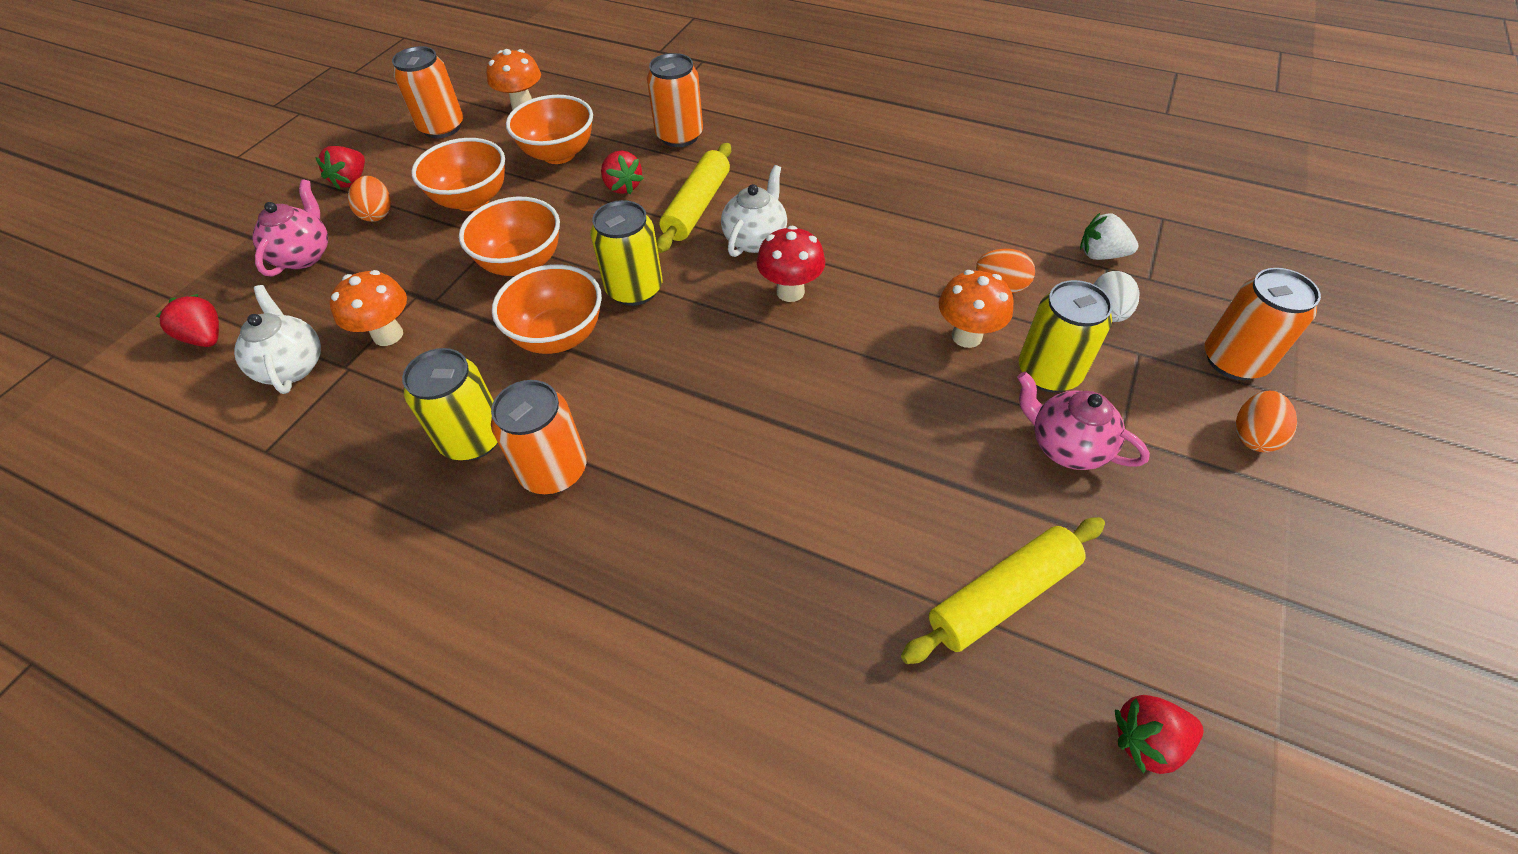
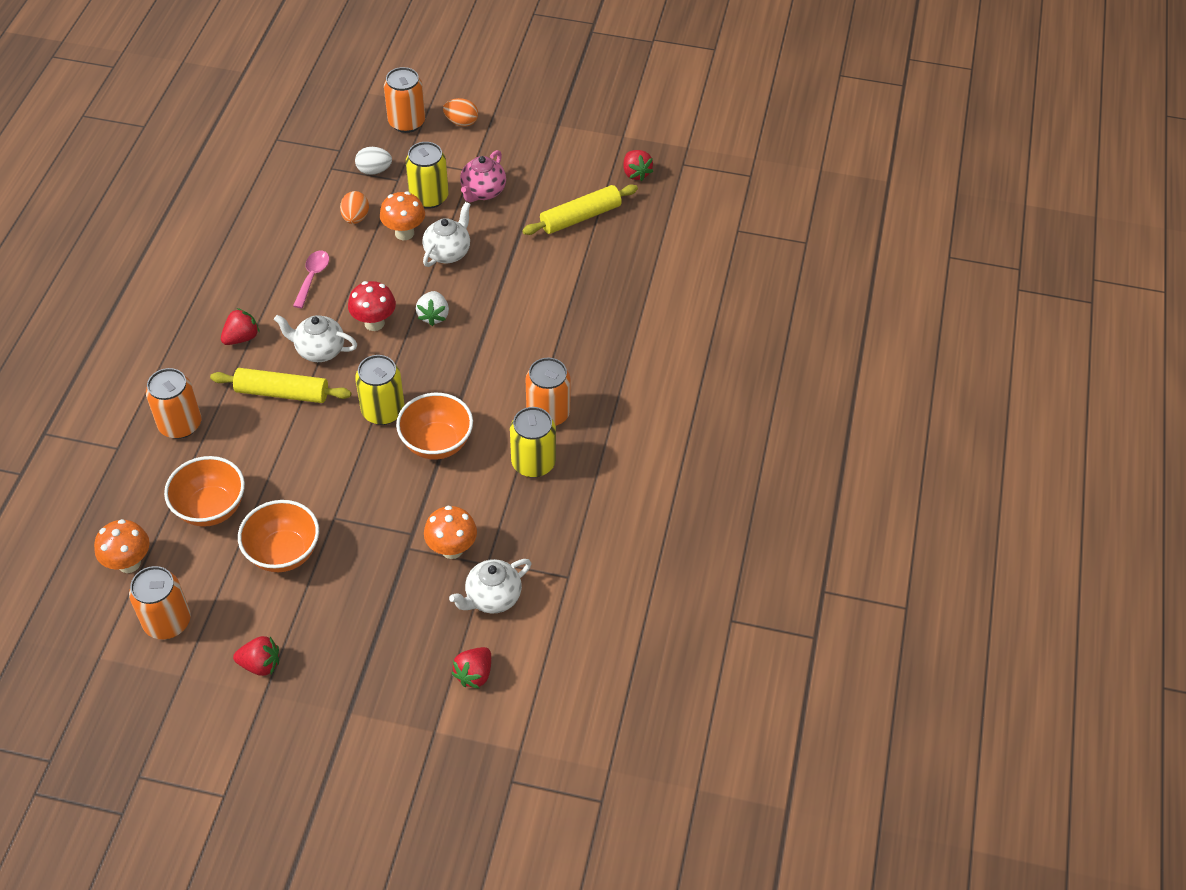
camera: 105 degrees left, 0 degrees up
(304, 255) = (370, 652): pink teapot -> none
(377, 214) = (309, 619): orange egg -> none
(522, 263) = (362, 489): orange bowl -> none
(622, 186) = (258, 448): red strawberry -> red strawberry (241, 338)
(885, 239) = (312, 277): none -> pink spoon
(921, 384) = (448, 252): none -> white teapot
(1002, 596) = (580, 217): yellow rolling pin -> yellow rolling pin turned 75 degrees counterclockwise
(1101, 255) = (318, 170): white strawberry -> white strawberry (433, 316)

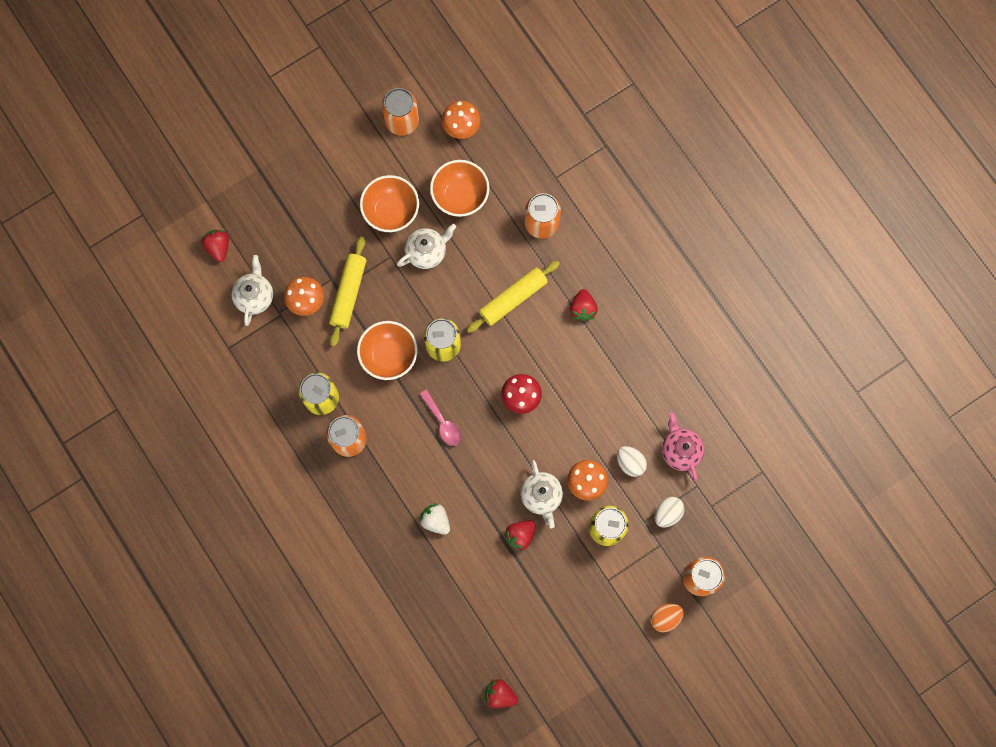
camera: 135 degrees right, 25 degrees up
(260, 664) = (329, 147): red strawberry -> red strawberry (520, 535)
(312, 277) = (598, 391): pink spoon -> pink spoon (442, 422)
(319, 350) = (528, 346): white teapot -> white teapot (427, 252)
(355, 218) = (630, 463): orange egg -> white egg
(433, 316) = (493, 439): white strawberry -> white strawberry (435, 520)
(483, 192) = (578, 570): pink teapot -> pink teapot (680, 450)
(580, 217) = (493, 614): yellow rolling pin -> yellow rolling pin (348, 293)

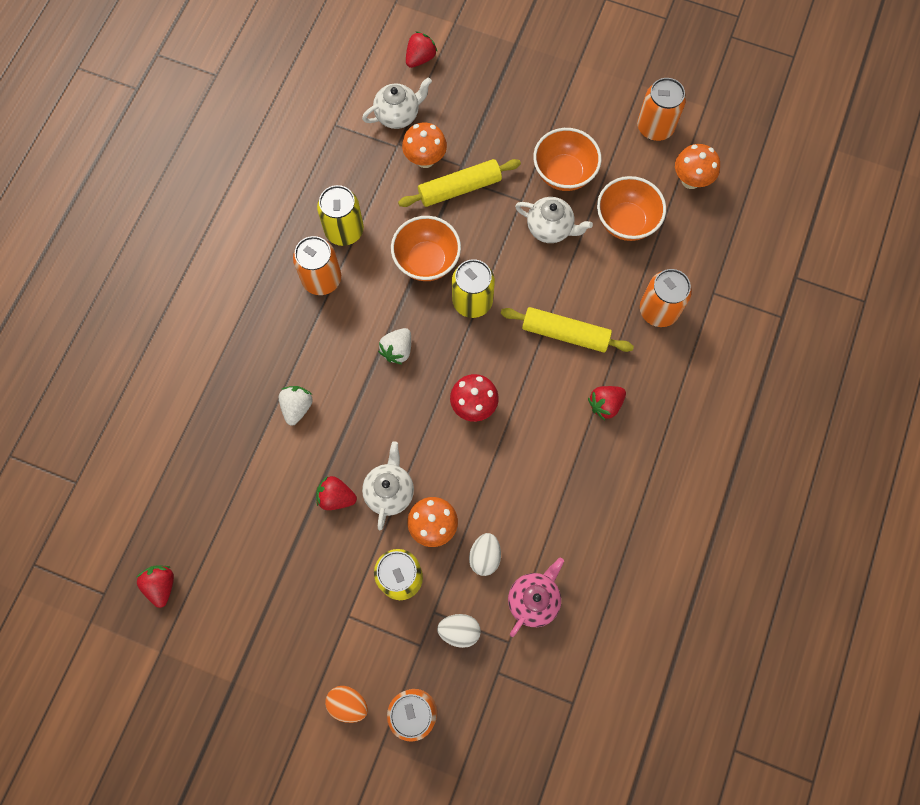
camera: 55 degrees right, 5 degrees down
(442, 422) = (397, 350): pink spoon -> white strawberry
(541, 496) = (389, 491): white teapot -> white teapot turned 150 degrees clockwise

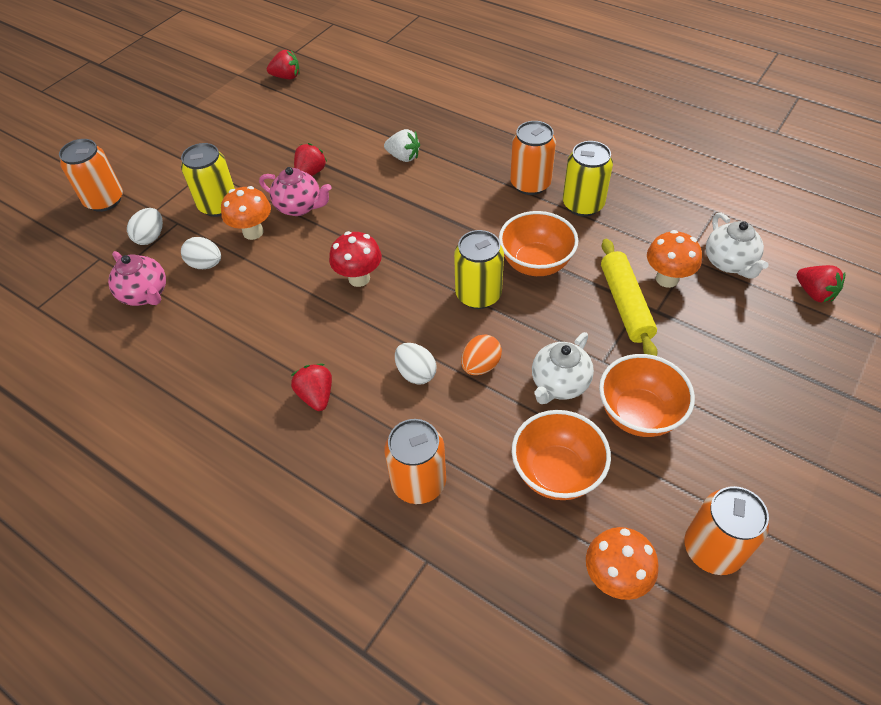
camera: 105 degrees right, 20 degrees down
(348, 704) = (137, 163): orange egg -> orange egg (480, 365)
(389, 491) = (299, 207): white teapot -> pink teapot
(397, 350) = (439, 228): white strawberry -> none
(565, 333) = (416, 373): yellow rolling pin -> white egg

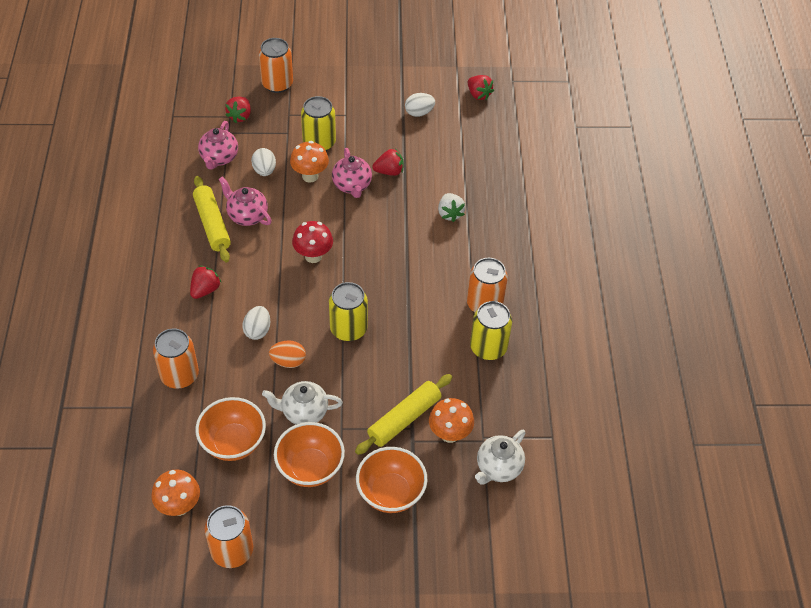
camera: 50 degrees right, 0 degrees up
(151, 237) = (265, 128): white egg -> white egg (419, 113)
(230, 345) = (212, 224): none -> yellow rolling pin
(250, 308) = (247, 216): none -> pink teapot
(535, 263) = (403, 347): orange bowl -> orange bowl (391, 493)
(814, 293) = (508, 536): red strawberry -> red strawberry (240, 116)

